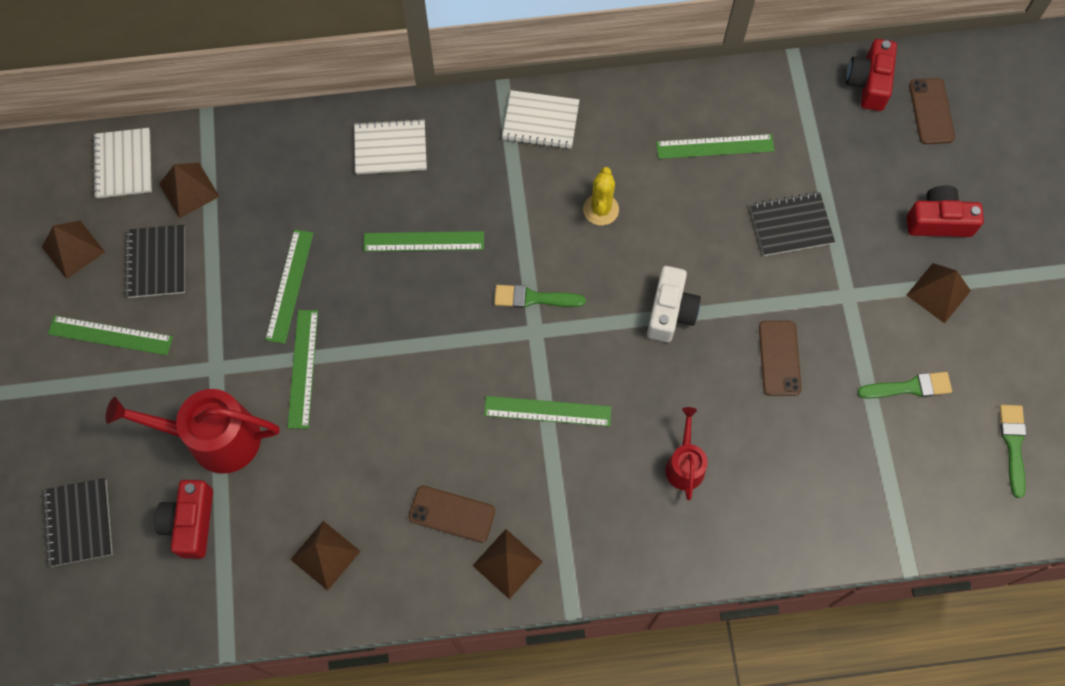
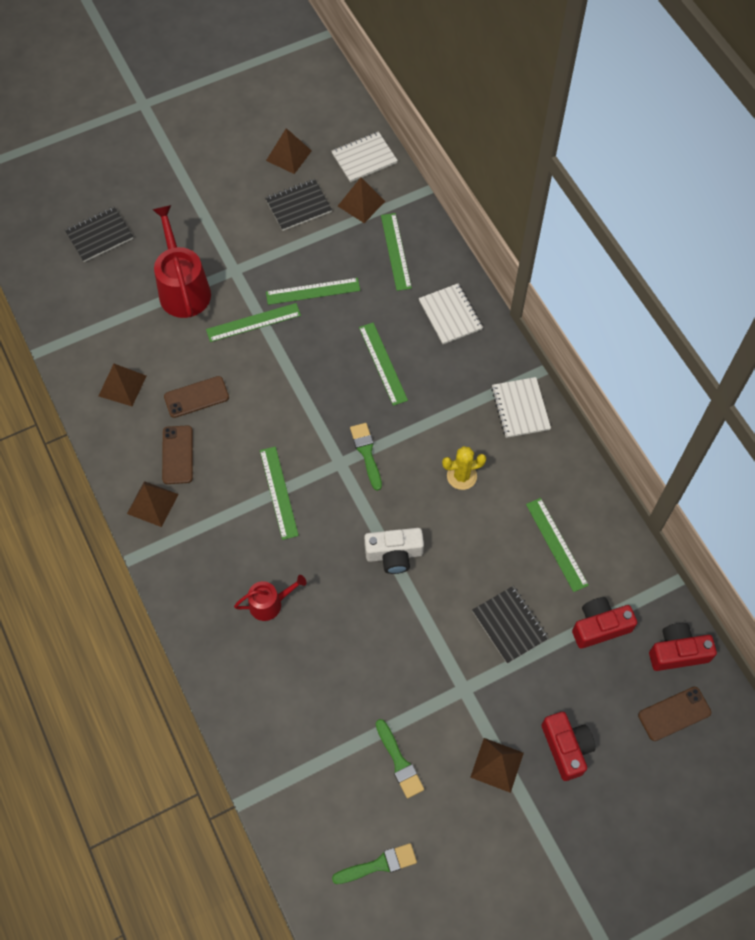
camera: 70 degrees right, 5 degrees down
(110, 335) = (235, 201): green ruler -> green ruler (396, 251)
(191, 522) = (119, 298): red camera -> red camera (599, 626)
(779, 358) = (386, 649): brown phone -> brown phone (196, 397)

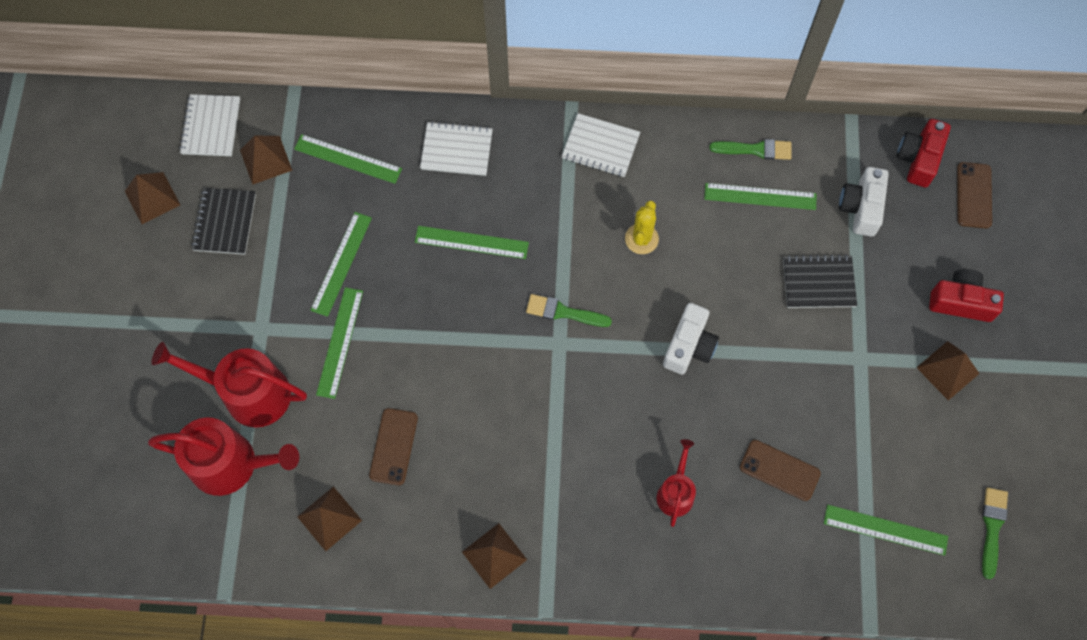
camera: 60 degrees left, 5 degrees up
(99, 235) = (114, 449): black notebook -> none
(127, 307) = (231, 464): none -> red watering can
(177, 455) = (451, 501): brown phone -> brown phone (779, 470)
(278, 492) = (557, 420): green ruler -> green ruler (885, 530)
(399, 762) = (902, 455): green brush -> green brush (755, 149)
(599, 626) = (861, 207): red camera -> white camera

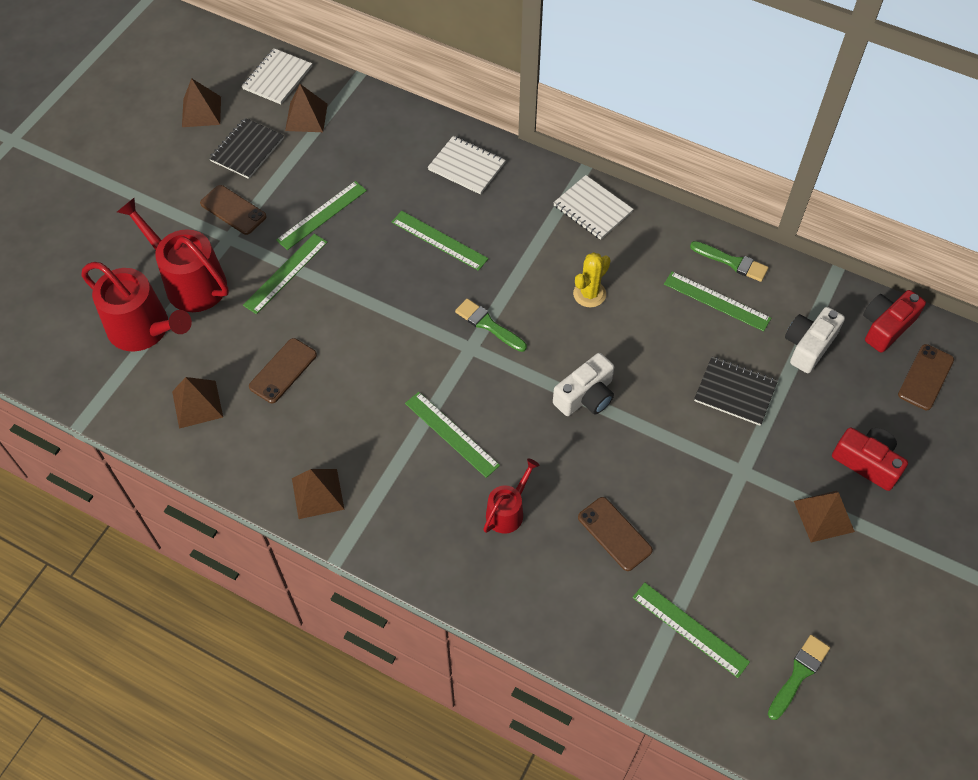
camera: 25 degrees right, 10 degrees down
(248, 296) = (233, 210): none -> brown phone
(348, 159) = (372, 140): green ruler -> green ruler (451, 434)

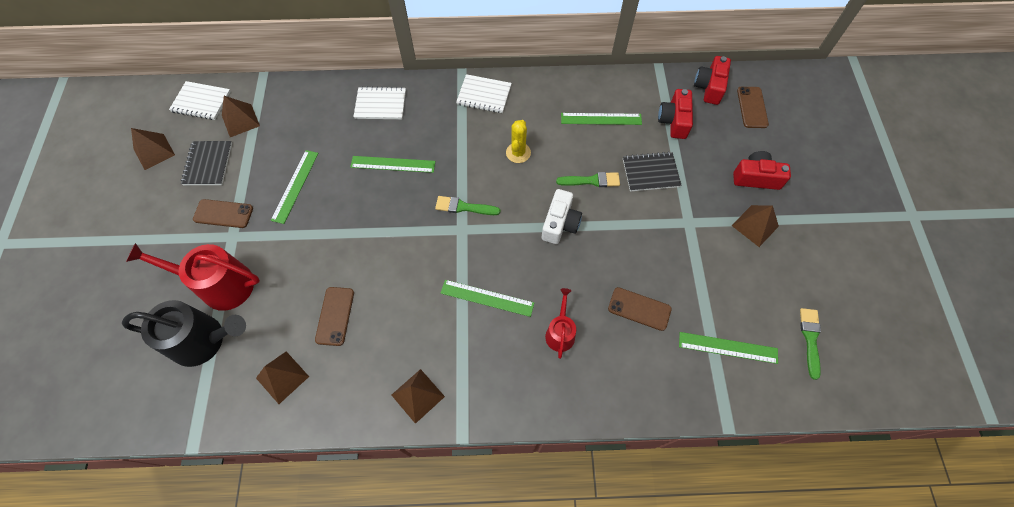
camera: 30 degrees left, 5 degrees up
(144, 329) = (204, 340): red watering can -> black watering can
(277, 78) = (201, 101): white notebook -> white notebook turned 75 degrees counterclockwise
(286, 273) = (293, 241): green ruler -> none
(732, 262) = (594, 89): green brush -> green brush (591, 180)
(808, 346) = (674, 121): white camera -> red camera

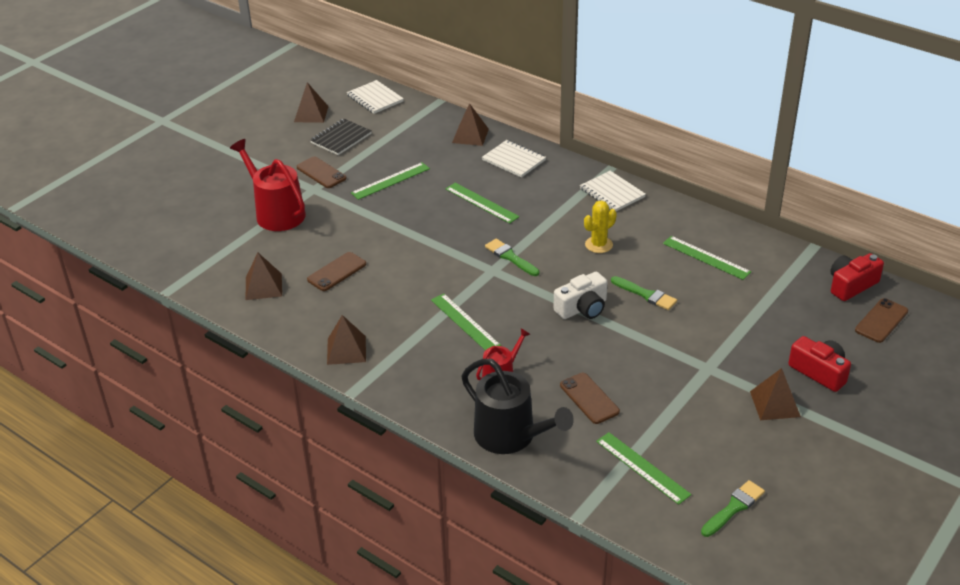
camera: 40 degrees right, 25 degrees down
(204, 340) = (233, 238): black watering can -> black watering can (510, 436)
(240, 120) = (392, 122): brown pyramid -> brown pyramid (470, 135)
(650, 173) = (711, 316): black notebook -> none
(674, 121) = (780, 292): red camera -> none

